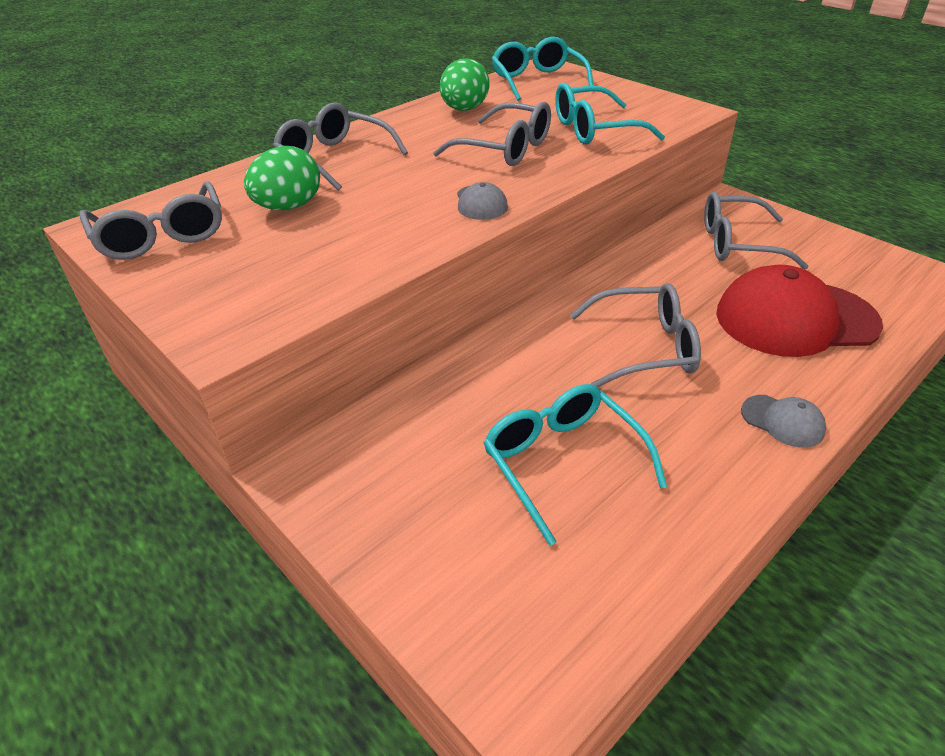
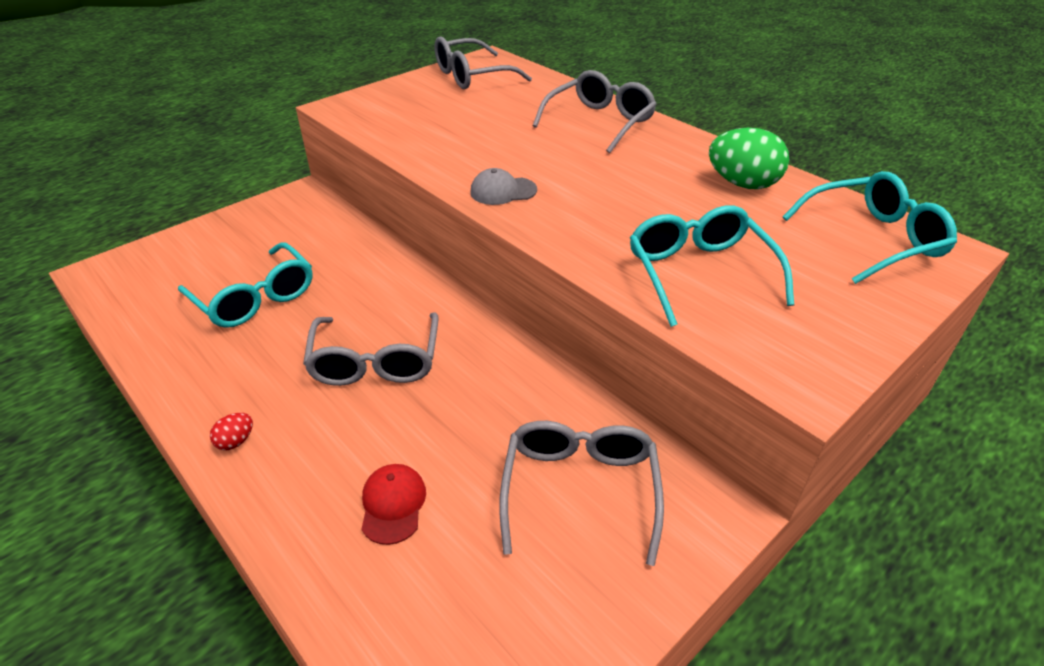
camera: 90 degrees right, 0 degrees up
(288, 207) = (507, 111): green egg -> none
(505, 149) = (630, 207): grey glasses -> none
(562, 462) = (255, 298): turquoise glasses -> turquoise glasses turned 75 degrees clockwise
(782, 421) = (236, 441): grey cap -> red egg
(795, 319) = (393, 504): red cap -> red cap, size x0.44

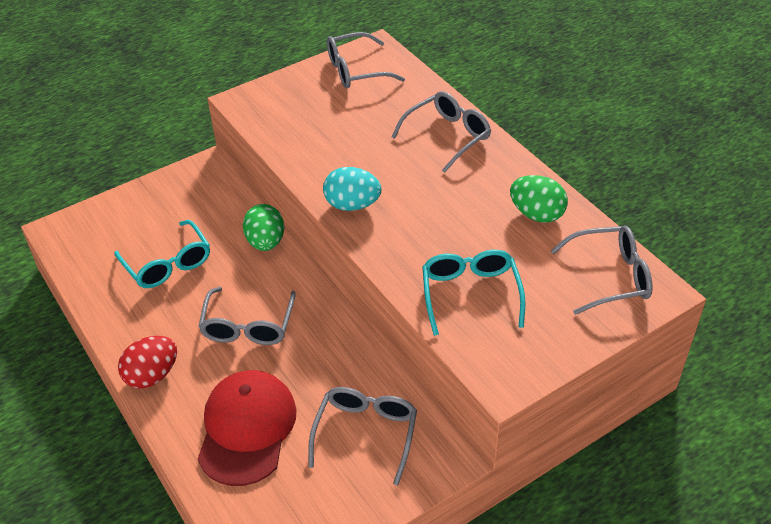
camera: 10 degrees right, 5 degrees up
(236, 441) = (152, 375): red egg -> red egg, size x2.18
(386, 264) = (266, 242): none -> green egg
(393, 504) = (247, 429): red cap -> red cap, size x2.30
(503, 191) = (352, 205): grey cap -> turquoise egg
(873, 239) = (610, 277): turquoise glasses -> grey glasses

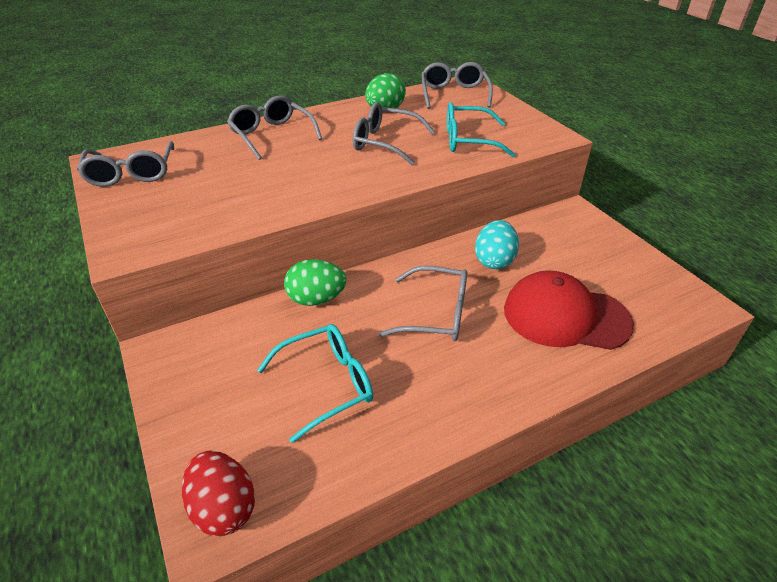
camera: 85 degrees left, 5 degrees down
(152, 375) = (503, 392): red egg -> red egg (224, 508)
(352, 205) = (347, 185): turquoise egg -> turquoise egg (494, 261)
(366, 433) = (558, 247): grey glasses -> grey glasses (385, 143)

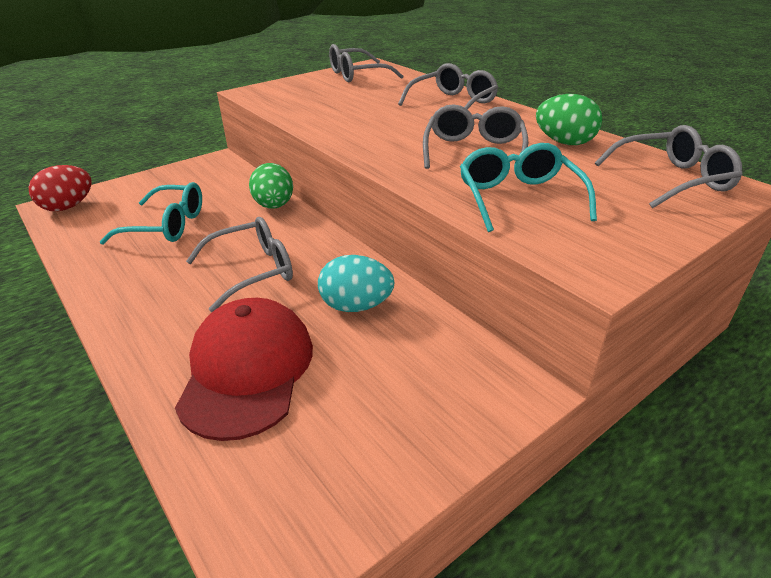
camera: 80 degrees right, 5 degrees down
(327, 384) = (167, 225): turquoise glasses -> turquoise glasses turned 45 degrees counterclockwise
(436, 314) = (253, 271): grey glasses -> grey glasses turned 120 degrees counterclockwise

